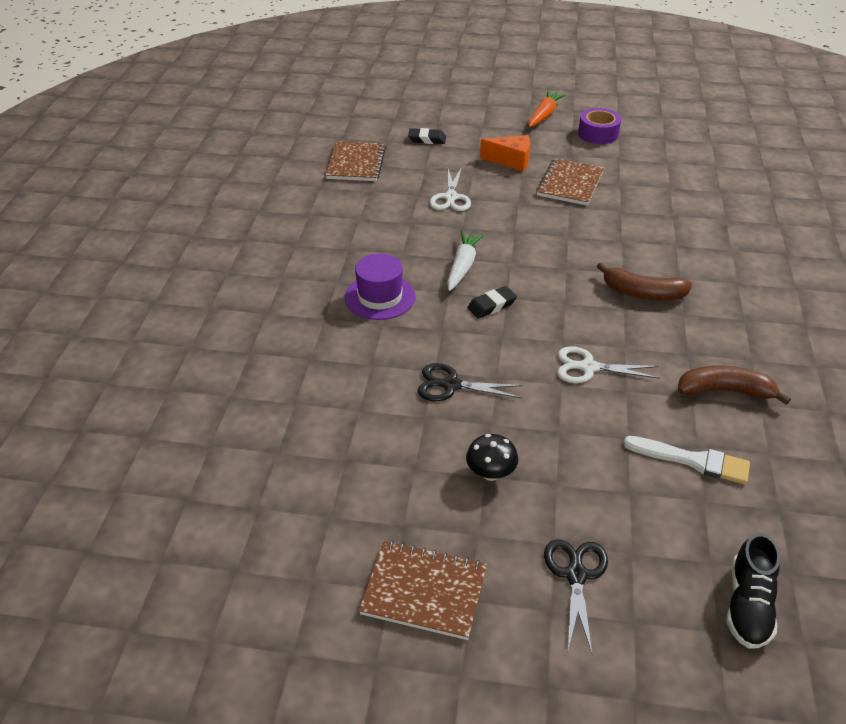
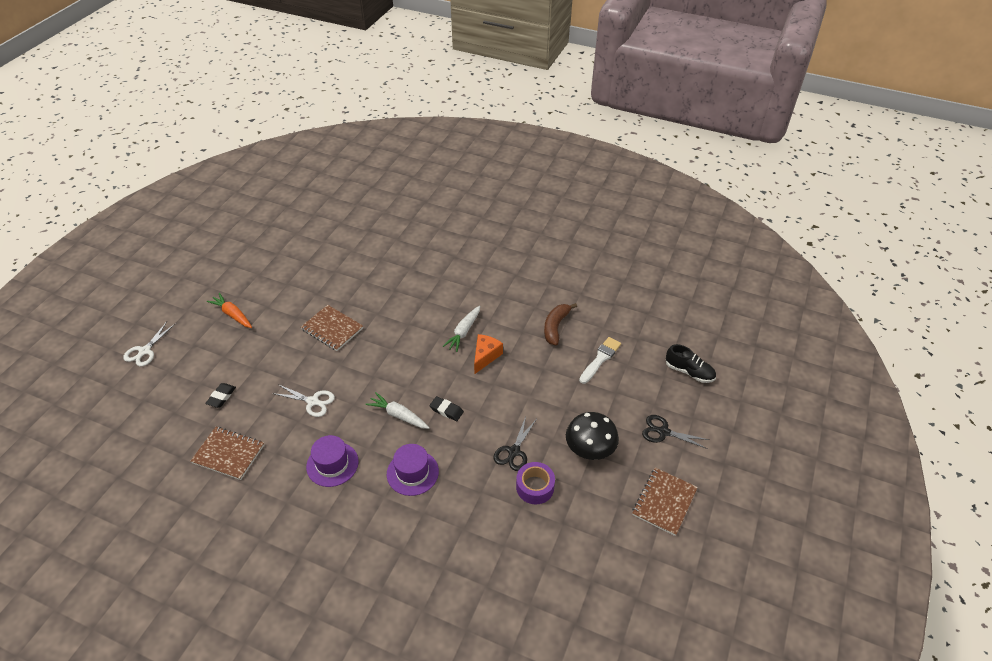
camera: 75 degrees left, 5 degrees up
(369, 233) = (332, 464): none -> purple hat
(490, 473) = (589, 450): black mushroom -> black mushroom, size x1.73
(491, 305) = (446, 410): black eraser -> black eraser turned 45 degrees counterclockwise
(511, 161) = (284, 353): orange cheese -> orange cheese (485, 356)
(588, 367) = (519, 379): white scissors -> white scissors (145, 351)
(598, 134) = (278, 293): purple tape -> purple tape (535, 487)
(642, 293) = (463, 332): brown banana -> white carrot

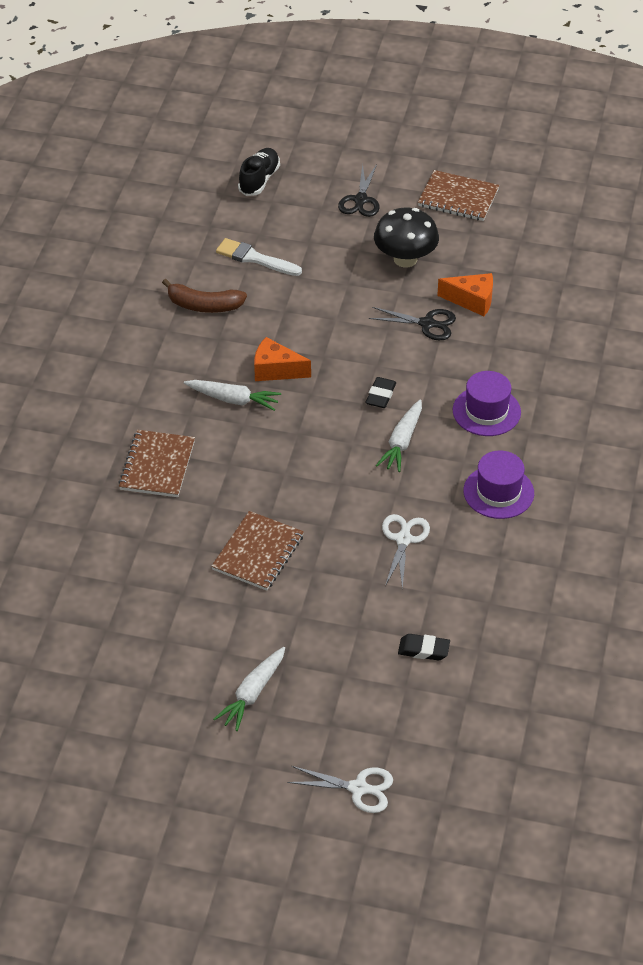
camera: 100 degrees left, 0 degrees up
(228, 454) = (517, 607): brown notebook -> brown notebook (157, 465)
(233, 315) = (252, 693): orange carrot -> white carrot
(535, 487) = (472, 300): purple tape -> orange cheese

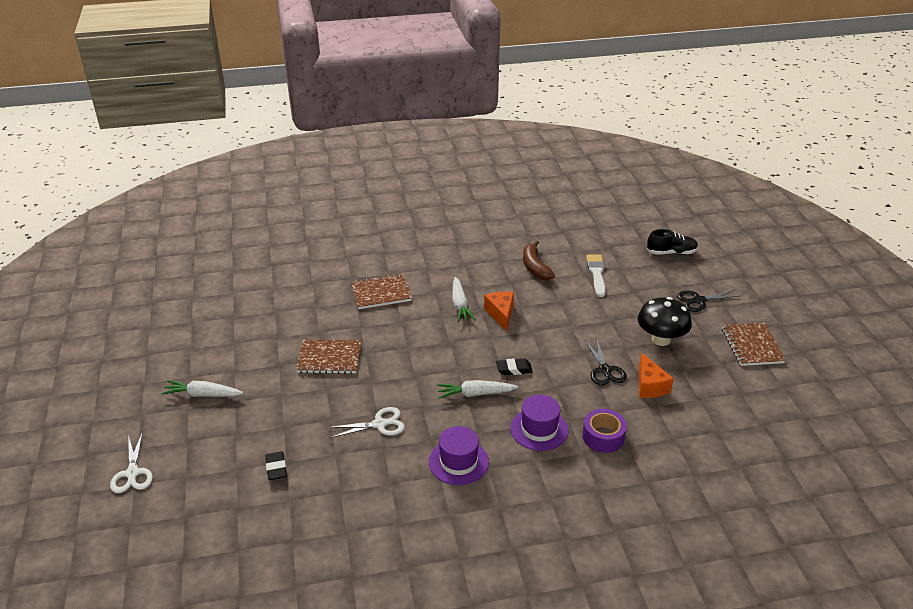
camera: 65 degrees right, 10 degrees down
(524, 367) = (603, 436): none -> purple tape

